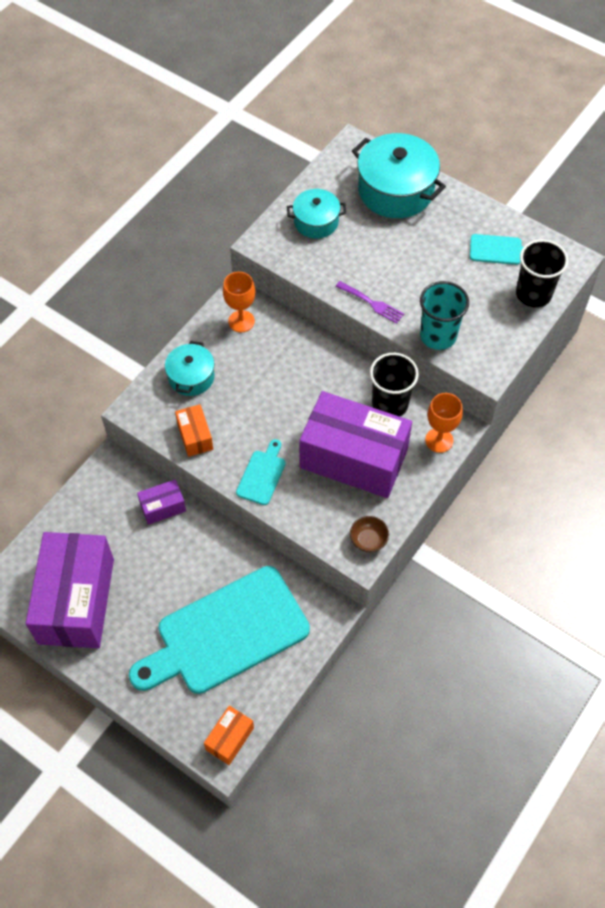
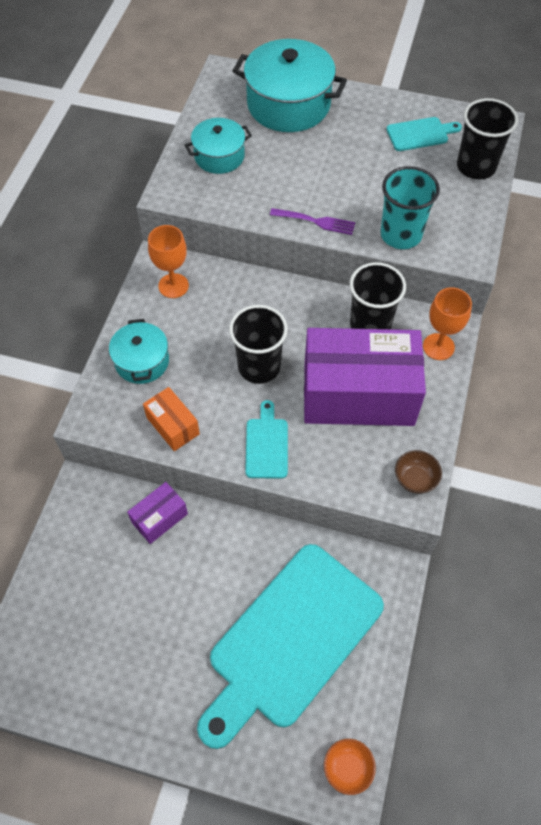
camera: 20 degrees left, 0 degrees up
(76, 601) = (99, 665): purple box -> none
(229, 738) = (347, 768): orange box -> orange bowl
(283, 410) = (259, 366): none -> black cup

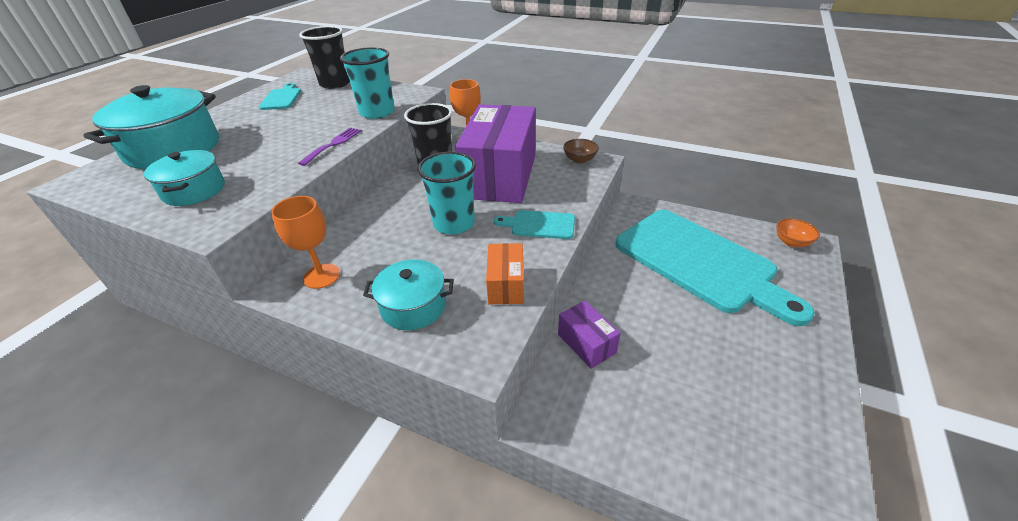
camera: 80 degrees left, 20 degrees down
(173, 426) = (506, 285): orange box -> orange box turned 60 degrees counterclockwise
(259, 366) = (454, 223): black cup -> turquoise cup

